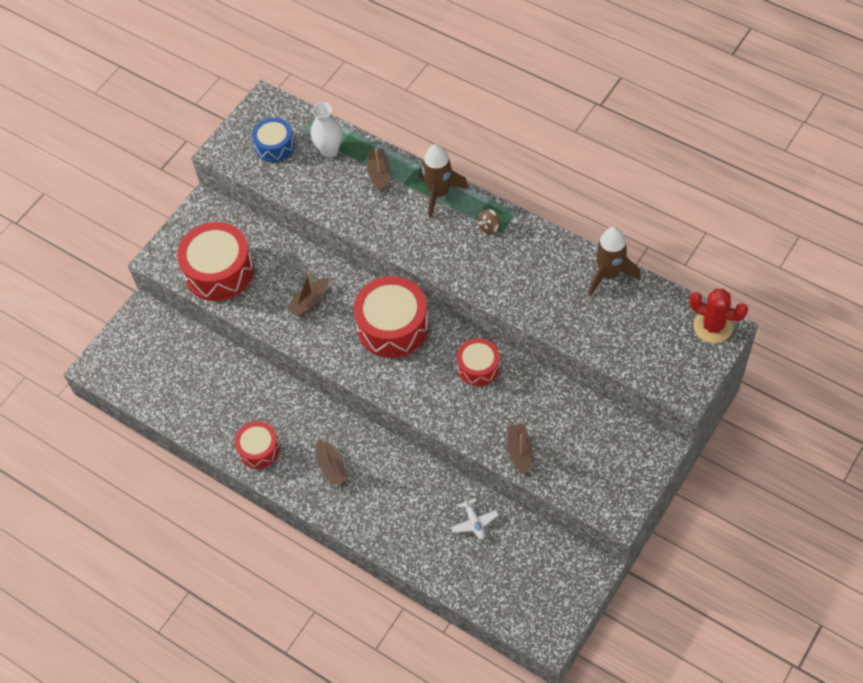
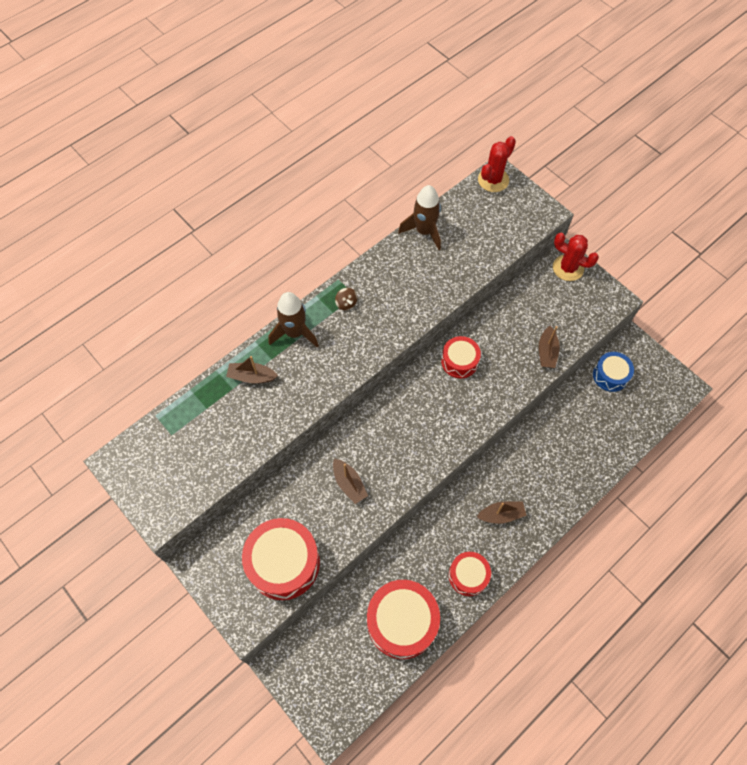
camera: 80 degrees left, 5 degrees up
(274, 146) = (177, 464): blue drum -> blue drum (610, 375)
(329, 150) = (205, 414): white vase -> none
(392, 326) = (398, 418): red drum -> red drum (402, 622)
(474, 522) = (577, 414): white plane -> none
(519, 452) = (547, 352): brown boat -> brown boat turned 90 degrees counterclockwise
(645, 454) = (568, 268): none -> red cactus

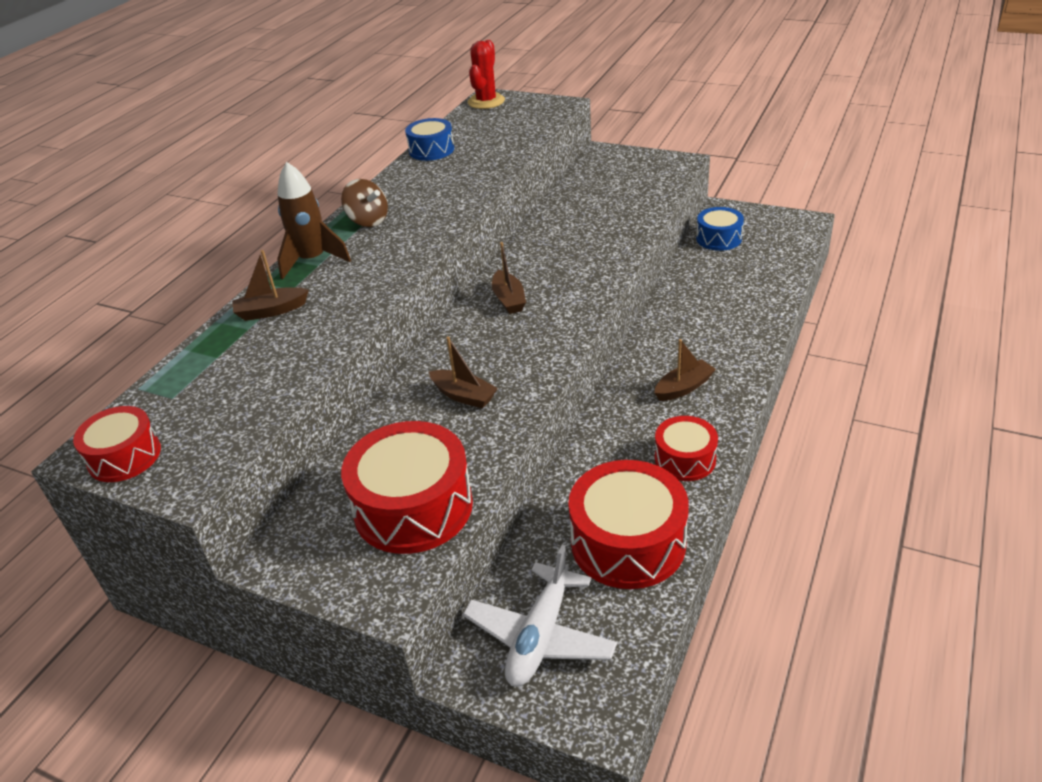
camera: 20 degrees left, 25 degrees down
(324, 661) = (540, 636): none -> white plane
(346, 303) = (368, 221): brown spinning top -> brown spinning top, size x1.56
(424, 231) = (431, 150): brown rocket -> blue drum
(459, 361) = (538, 253): red drum -> red drum (124, 456)
(547, 352) = (635, 216): brown boat -> brown boat (509, 299)
(568, 268) = (611, 157): red cactus -> none

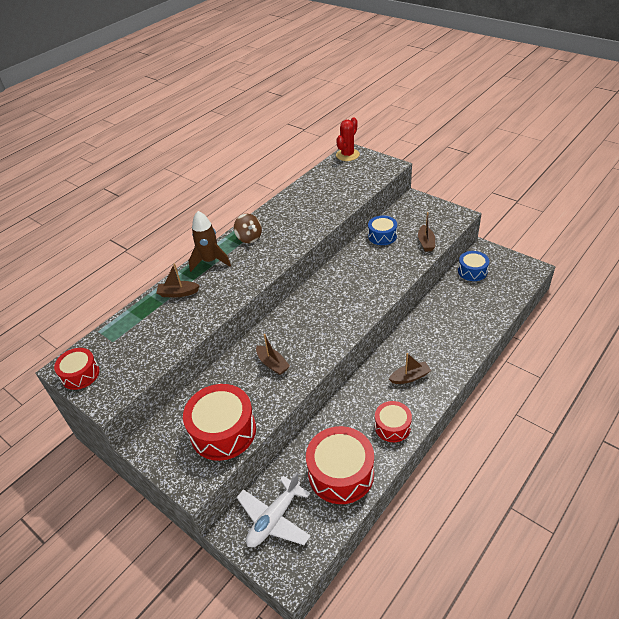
camera: 15 degrees right, 5 degrees up
(431, 150) = (302, 189): blue drum -> blue drum (382, 236)
(509, 299) = (319, 301): brown boat -> brown boat (426, 242)

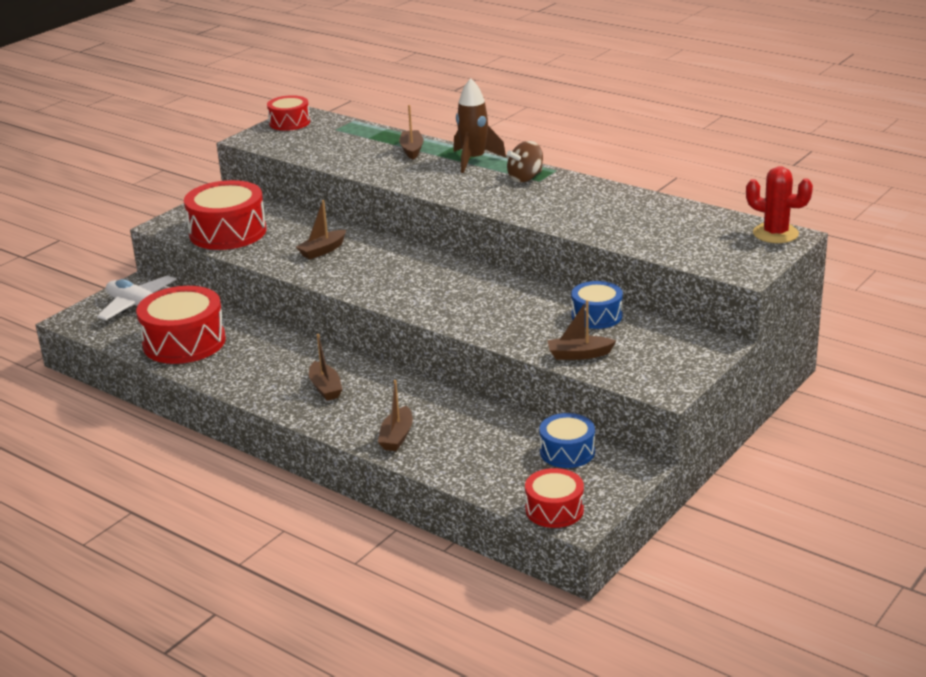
camera: 85 degrees right, 15 degrees down
(392, 426) = (243, 375): red drum -> red drum (554, 509)
(465, 338) = (397, 437): none -> brown boat

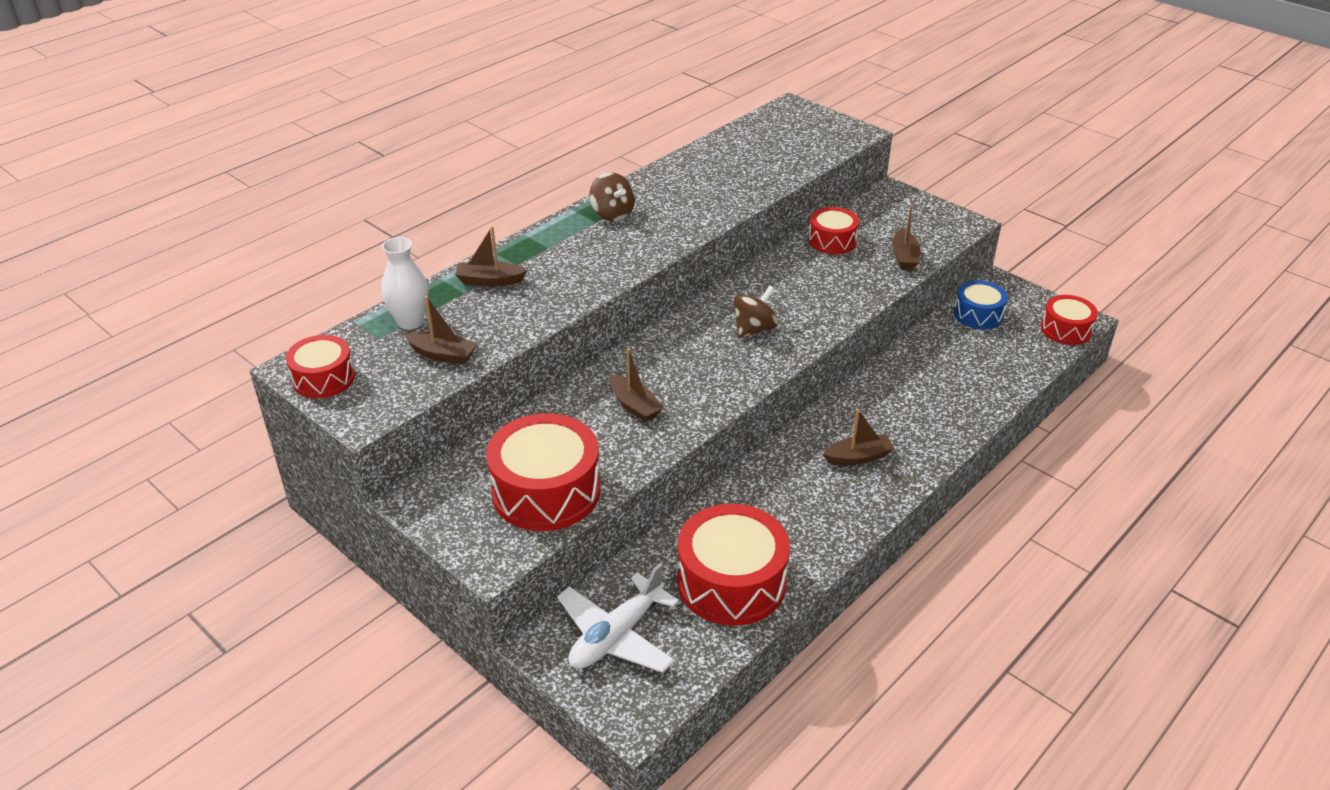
camera: 85 degrees left, 10 degrees up
(355, 135) = (410, 322): none -> white vase
(397, 437) = (955, 410): brown boat -> brown boat (442, 355)
(433, 288) = (754, 329): none -> brown spinning top
(474, 160) = (546, 241): brown rocket -> none
(596, 316) = (832, 241): blue drum -> red drum
(775, 233) = (786, 111): red cactus -> none

